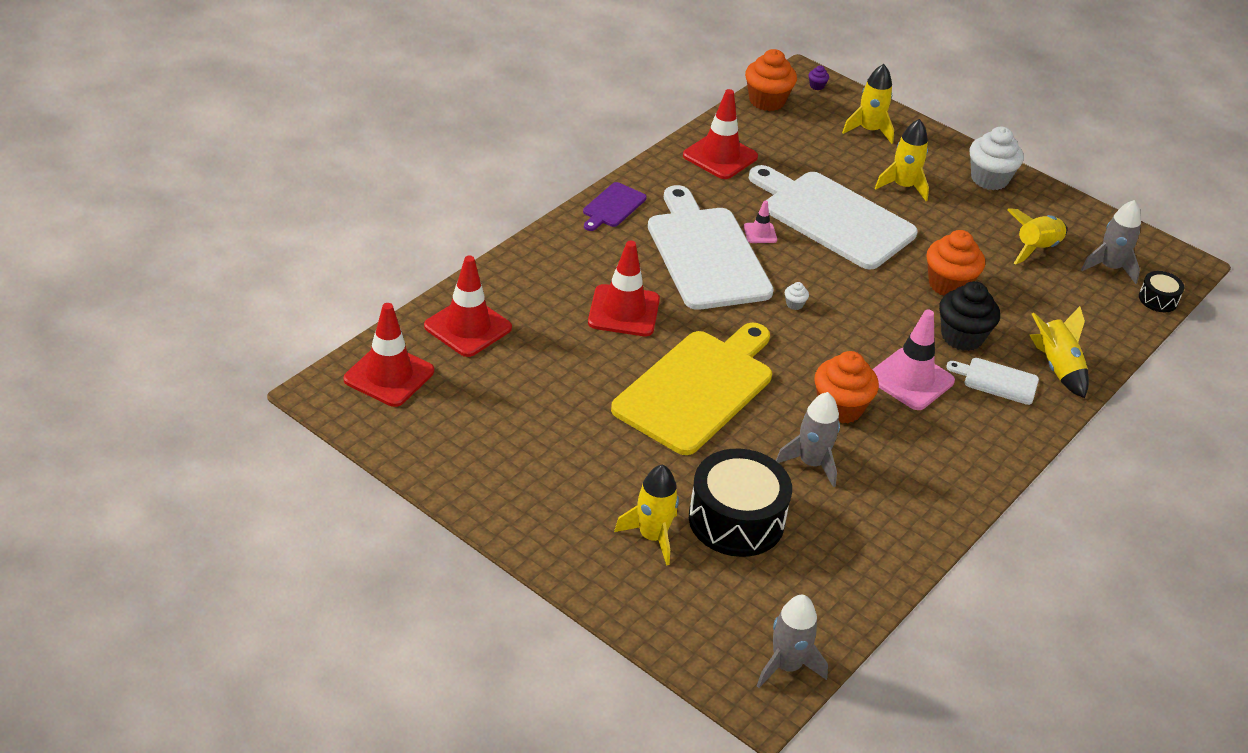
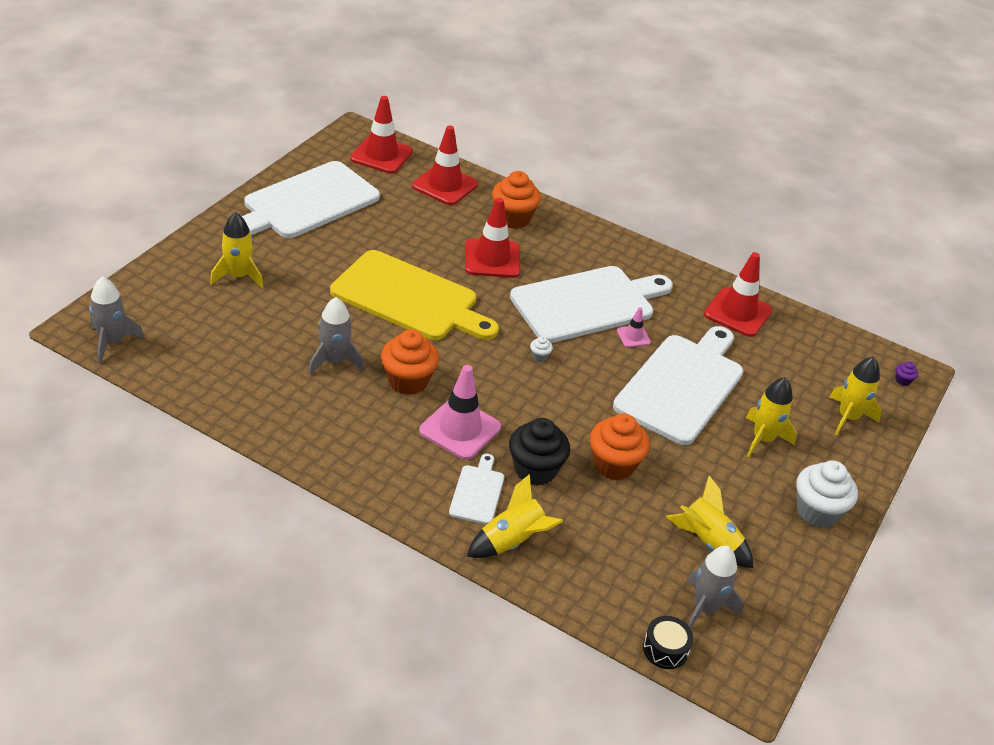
camera: 80 degrees right, 0 degrees up
(493, 458) = (307, 202): none -> white cutting board
(613, 207) = (627, 251): purple cutting board -> none
(736, 520) = (262, 318): black drum -> none
(767, 101) = (850, 344): orange cupcake -> orange cupcake (513, 218)

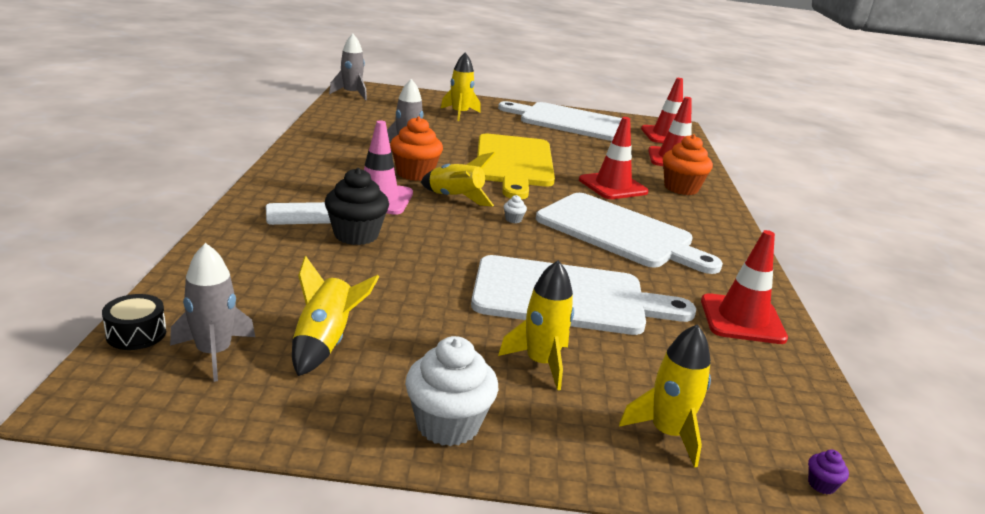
camera: 65 degrees right, 15 degrees down
(512, 542) = (251, 236): yellow rocket -> yellow rocket (455, 198)
(614, 465) = (400, 272): orange cupcake -> none
(633, 336) = (606, 261): pink traffic cone -> none

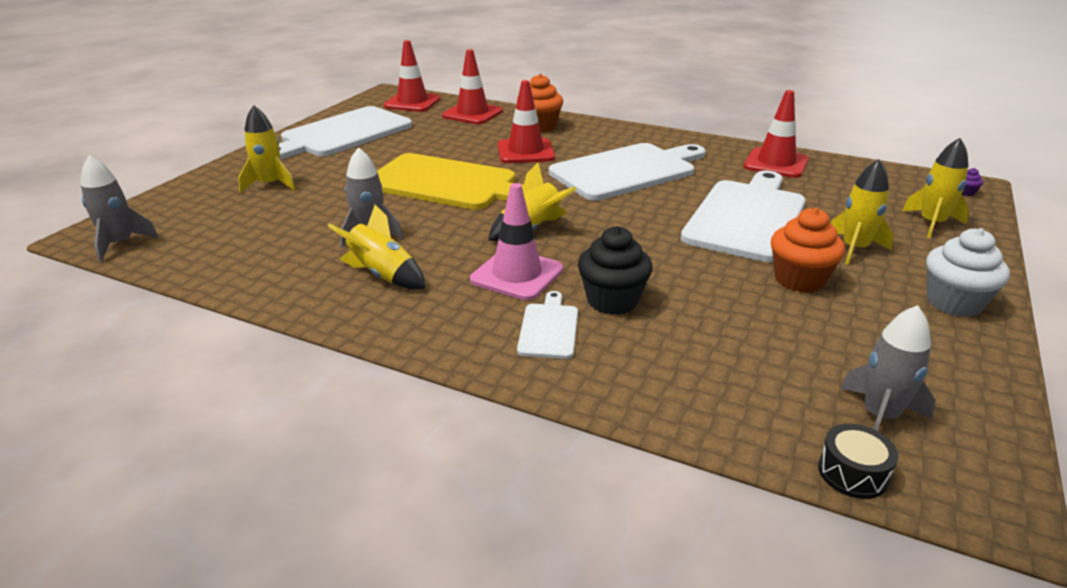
camera: 65 degrees left, 5 degrees up
(325, 343) = (845, 346): yellow rocket -> yellow rocket (383, 276)
(415, 174) = (452, 242): orange cupcake -> orange cupcake (799, 280)
(513, 219) = (590, 210): white cupcake -> none

